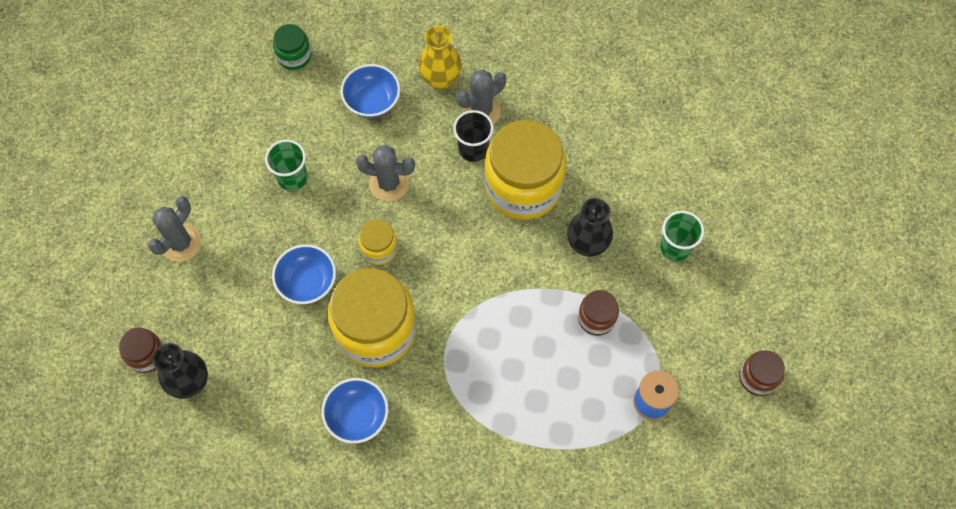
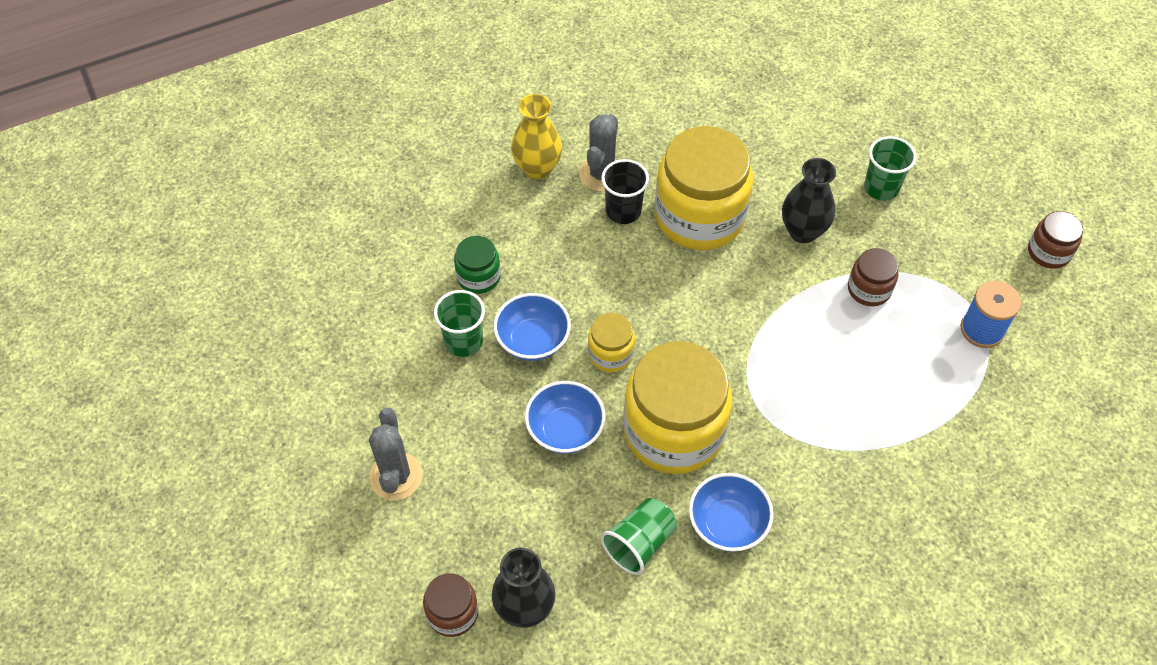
camera: 35 degrees left, 10 degrees down
(292, 390) = (639, 543): none -> green cup
(294, 56) = (368, 228): green jar -> green jar (478, 277)
(372, 101) = (485, 225): blue bowl -> blue bowl (533, 340)
(389, 184) = (568, 289): grey cactus -> none

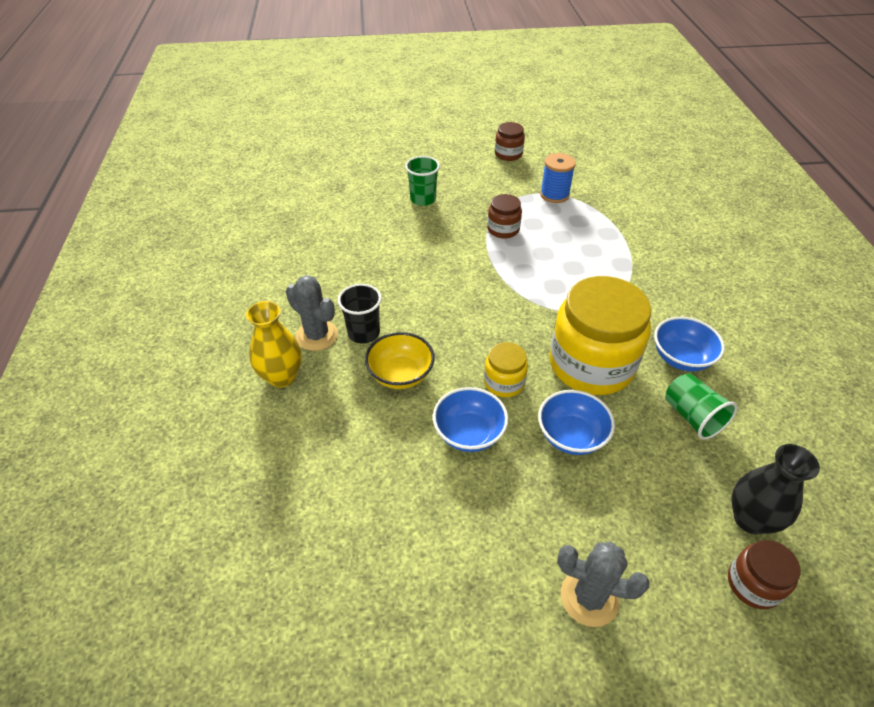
camera: 70 degrees left, 10 degrees down
(464, 341) = (448, 489): green cup -> none
(478, 277) = (378, 456): green jar -> none
(581, 261) = (400, 374): none -> yellow bowl
(699, 216) = (395, 291): yellow jar -> none
(803, 231) = (439, 244): black vase -> none

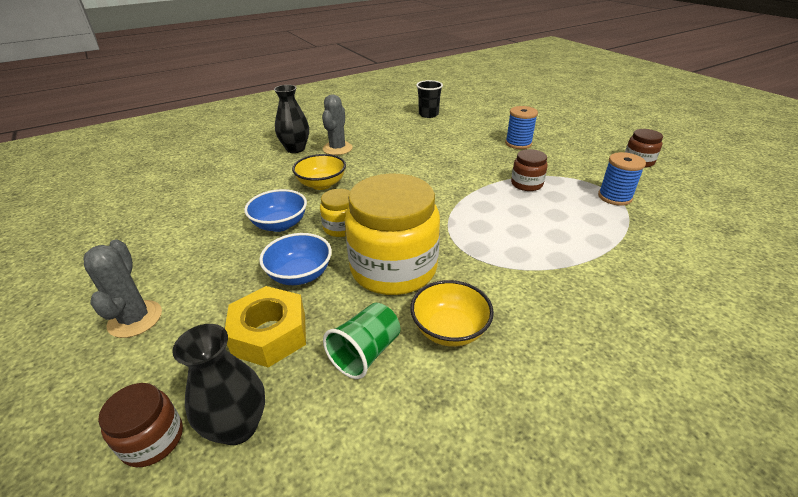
camera: 65 degrees right, 10 degrees down
(282, 376) = (295, 149): yellow vase -> black vase
(364, 333) = (351, 162): black cup -> black cup (428, 114)
(423, 199) = (518, 143): green cup -> blue spool
(651, 478) = (269, 334): none -> yellow nut
(681, 358) = (449, 329): blue bowl -> yellow bowl

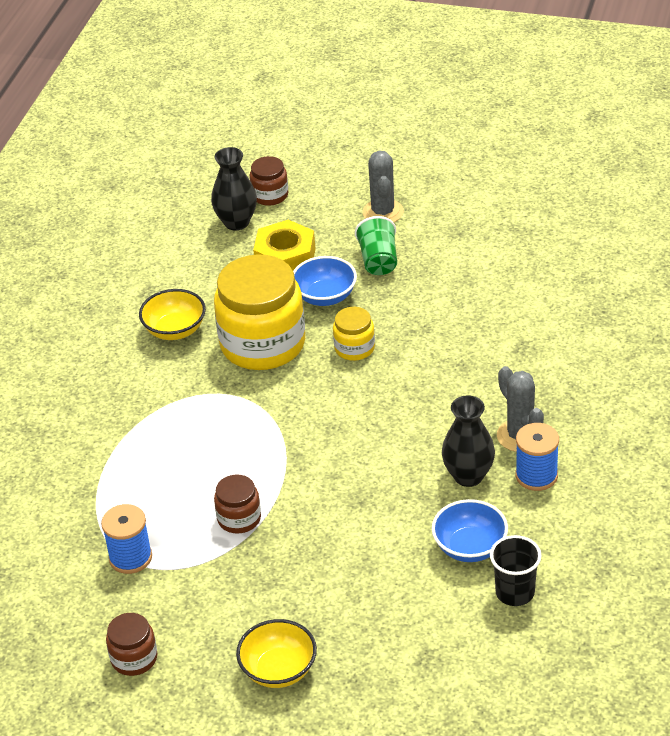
camera: 140 degrees right, 5 degrees up
(135, 319) = (383, 212): grey cactus -> grey cactus turned 45 degrees clockwise
(280, 224) = (410, 317): blue bowl -> blue bowl (470, 547)
(295, 149) = (566, 402): black vase -> black vase (468, 476)
(321, 184) = (448, 377): yellow bowl -> yellow bowl (278, 670)
(365, 353) = (213, 286): green cup -> green cup (378, 260)
(518, 143) = (314, 599): blue spool -> blue spool (536, 475)

